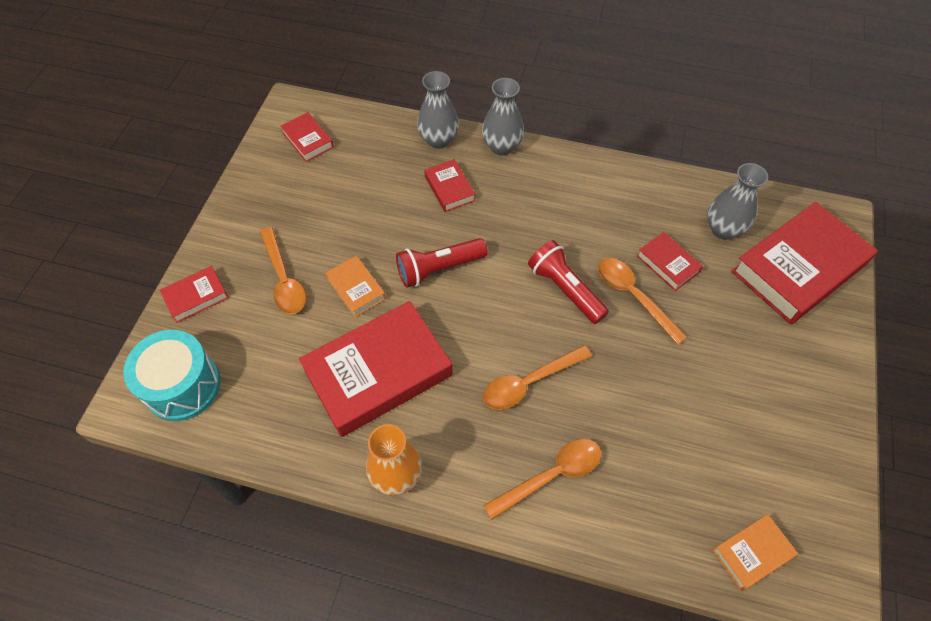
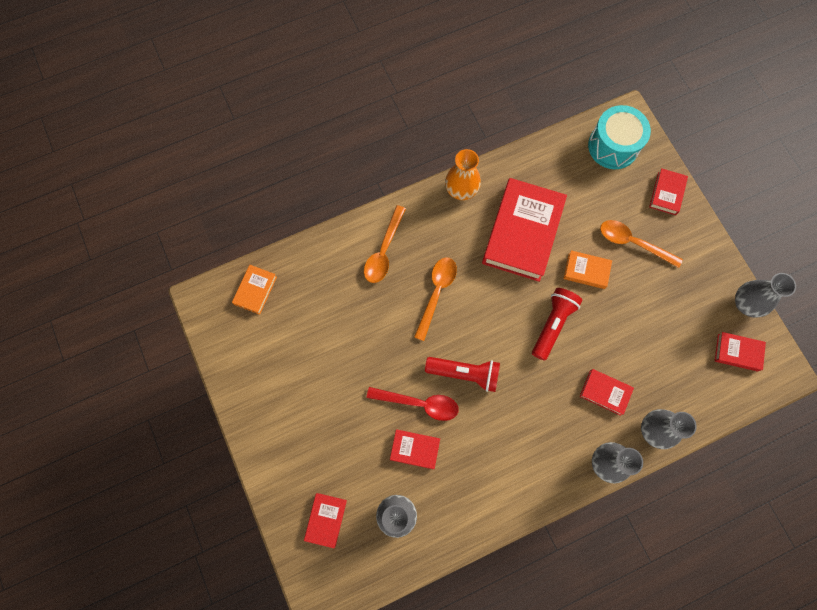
camera: 140 degrees right, 15 degrees up
(255, 164) = (745, 304): none -> grey vase
(633, 296) = (419, 403): orange spoon -> red spoon
(798, 268) = (326, 519): red book -> red book, size x0.47

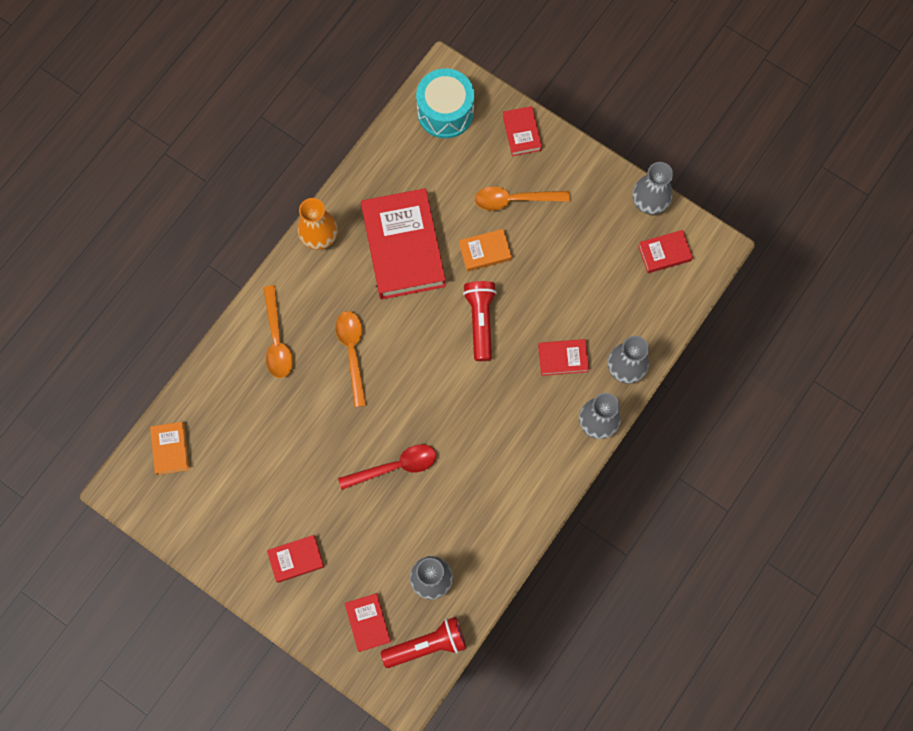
camera: 30 degrees left, 0 degrees up
(415, 449) = (415, 511): red book -> red book (296, 559)
(465, 373) = (423, 414): red flashlight -> red flashlight (427, 645)

